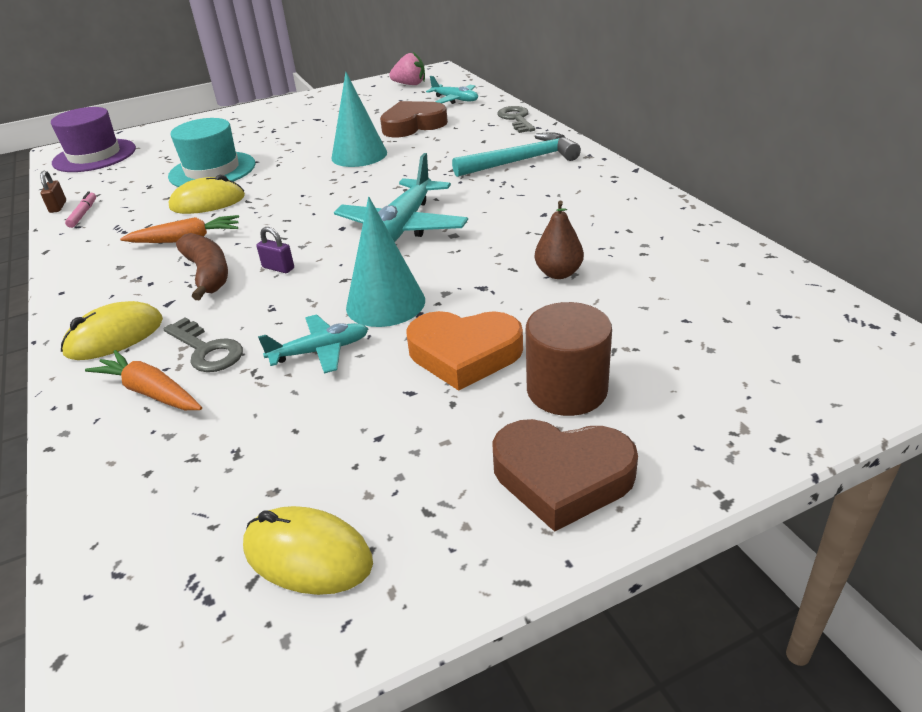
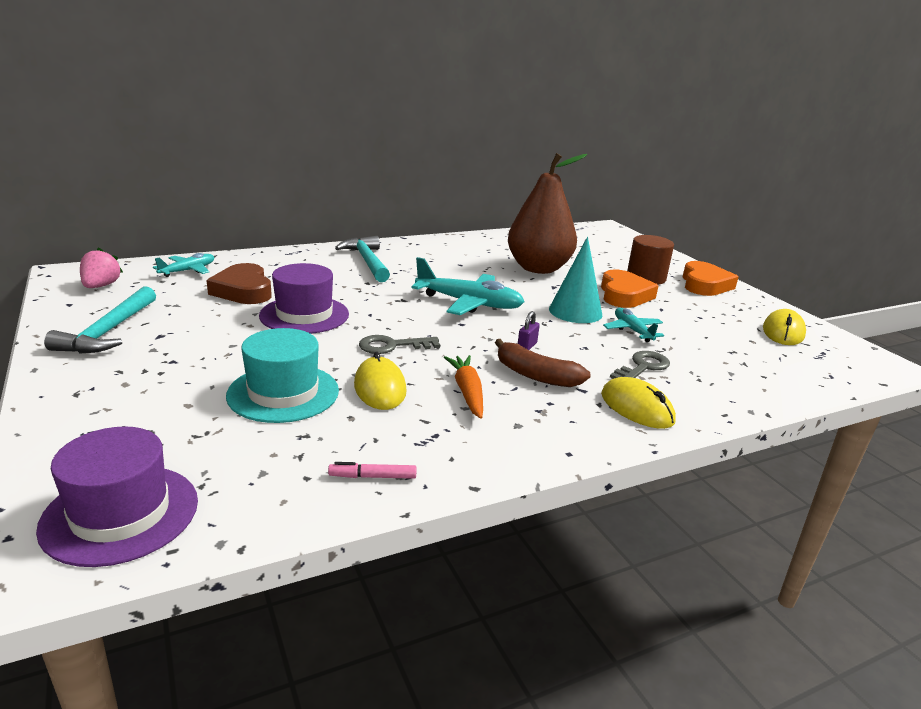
camera: 95 degrees left, 10 degrees down
(58, 207) = (335, 508): brown padlock -> none
(151, 392) = (696, 383): orange carrot -> none
(208, 274) = (535, 375): brown banana -> brown banana turned 120 degrees counterclockwise
(324, 105) = (109, 331): none -> turquoise hammer
(359, 155) = (304, 315): turquoise cone -> purple hat
(516, 119) = (273, 255): grey key -> grey key (392, 346)
(558, 273) = (538, 268): brown pear -> brown pear, size x2.35
(562, 477) = (704, 284): brown heart -> orange heart

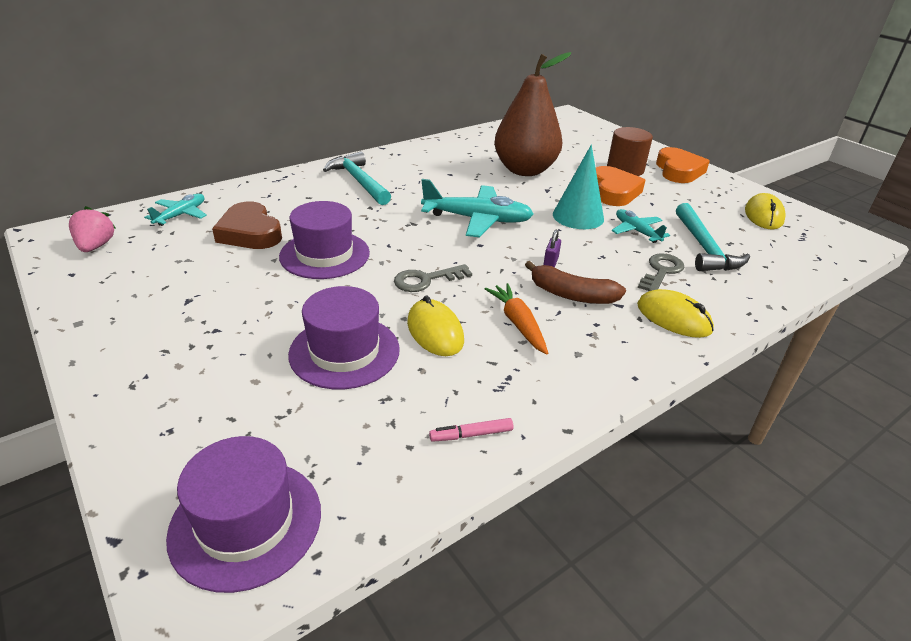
camera: 10 degrees left, 10 degrees up
(109, 331) = (131, 303): turquoise hammer -> turquoise hammer (704, 248)
(283, 393) = (344, 351): turquoise hat -> purple hat

